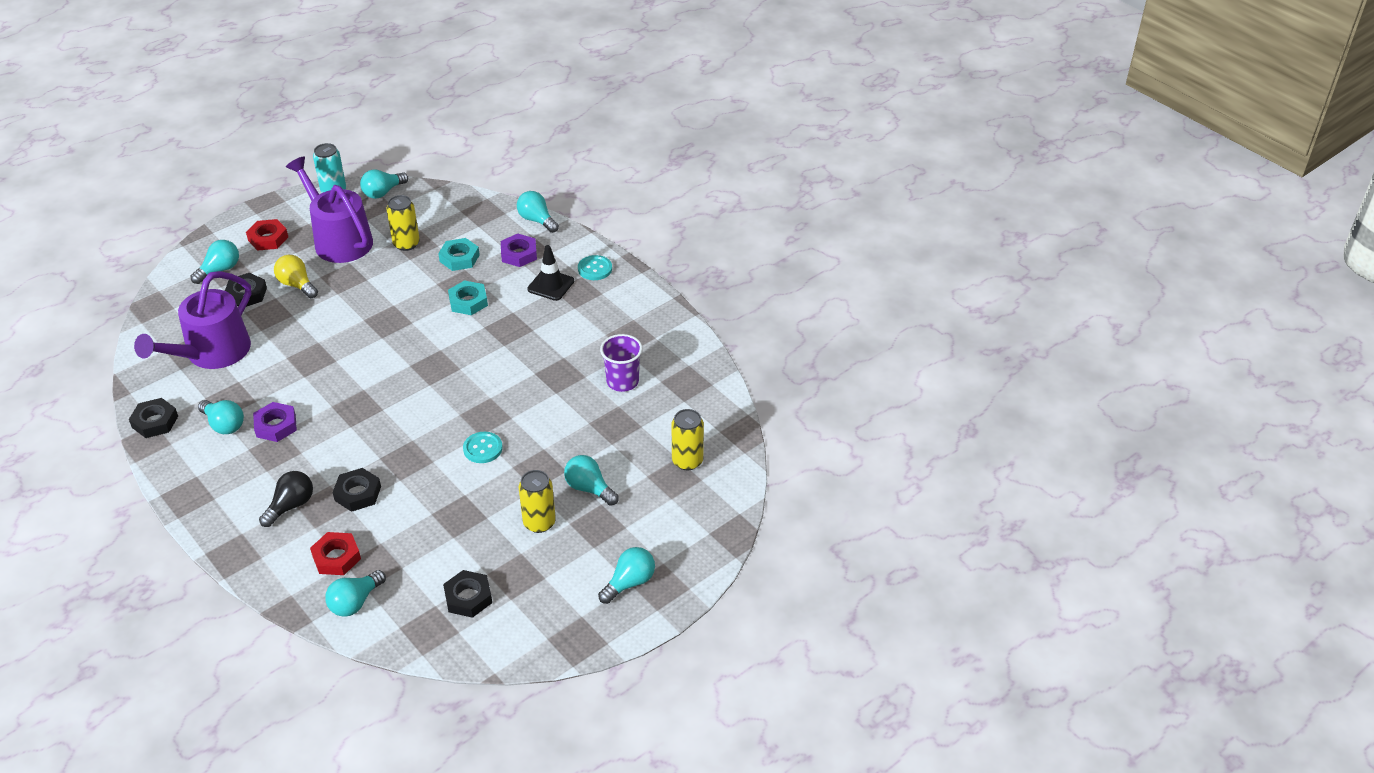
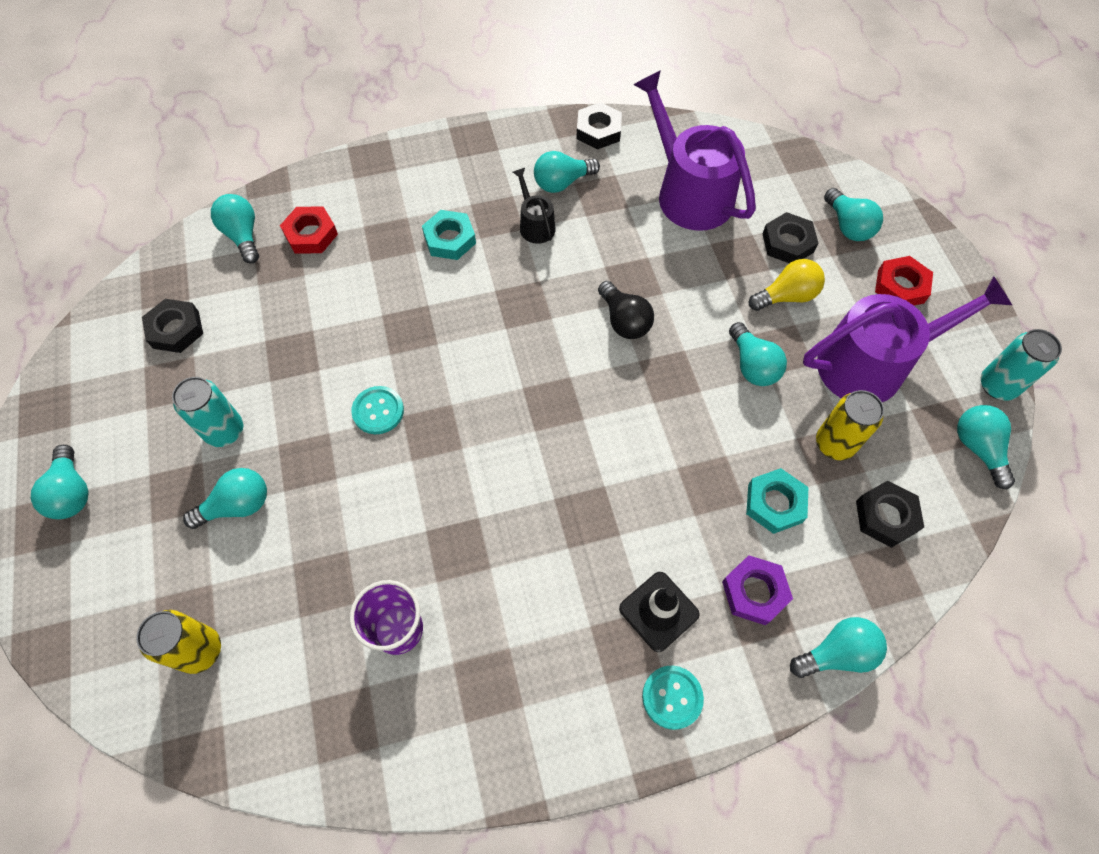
camera: 115 degrees right, 20 degrees up
(276, 426) = (535, 225): purple nut -> black watering can
(291, 506) = (406, 213): black light bulb -> black light bulb (624, 321)
(358, 493) = (386, 272): black nut -> black nut (886, 516)
(362, 287) = (752, 365): none -> turquoise light bulb
(468, 301) = (668, 483): turquoise nut -> turquoise nut (450, 239)
(539, 523) = (225, 431): yellow can -> turquoise can

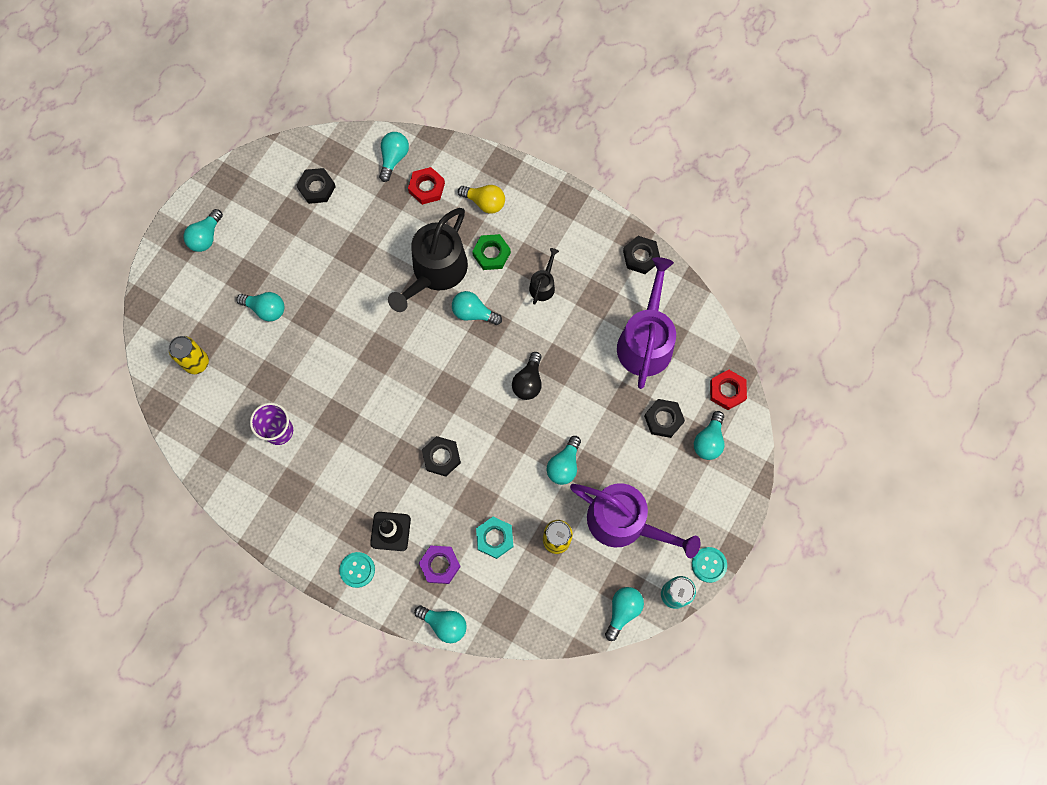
camera: 45 degrees right, 10 degrees up
(225, 431) = (292, 265): turquoise can -> none
(378, 411) = (366, 319): turquoise button -> turquoise button (709, 565)
(407, 301) = (436, 271): none -> black watering can
(450, 239) = (491, 254): turquoise nut -> green nut
(562, 183) = (584, 272): turquoise light bulb -> turquoise light bulb (473, 313)
(786, 296) = (626, 447): yellow light bulb -> yellow light bulb (485, 202)
(886, 516) = (538, 594): black nut -> black nut (441, 457)
(900, 286) = (693, 499): red nut -> red nut (727, 391)

